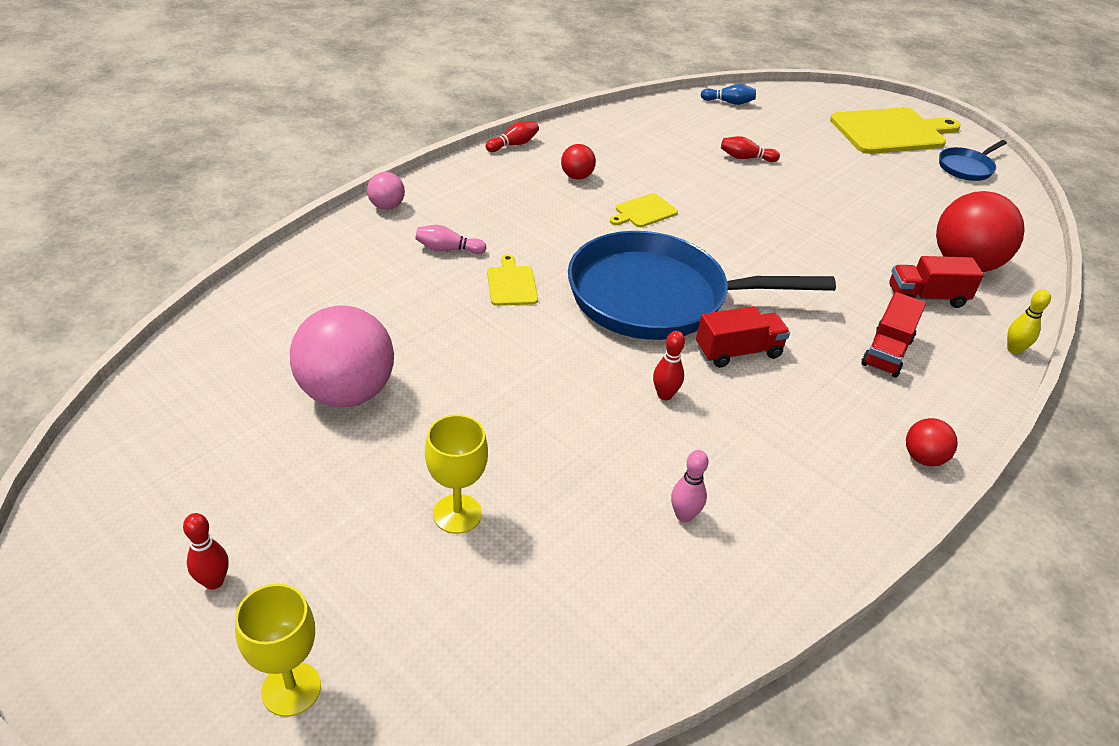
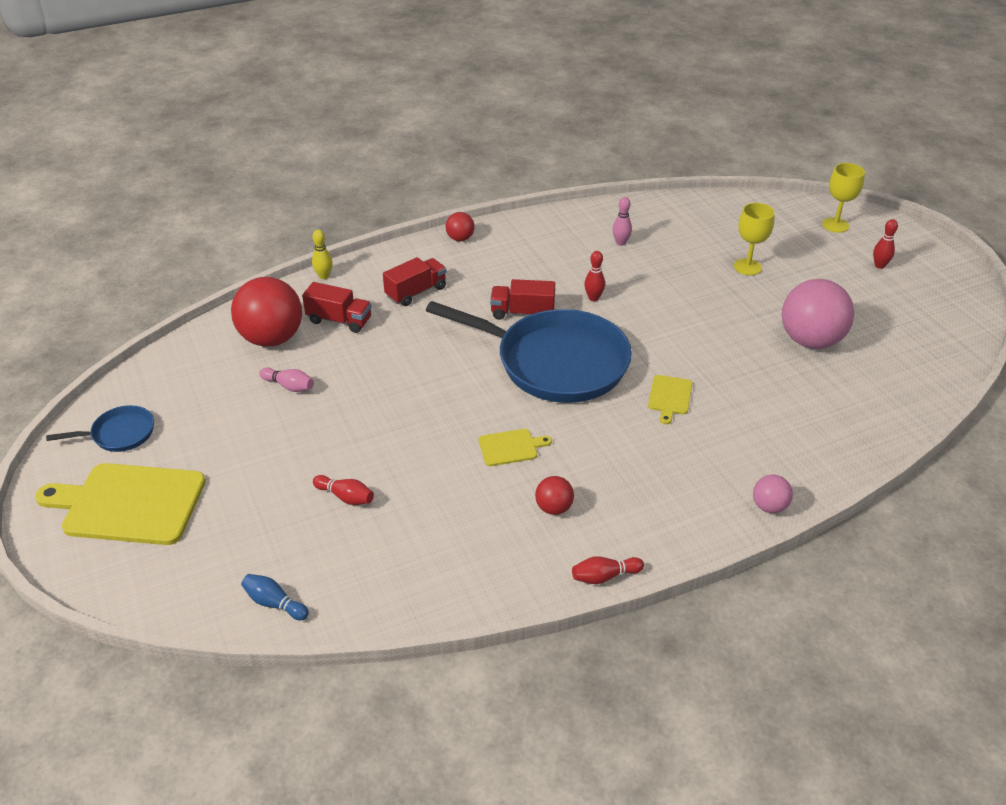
camera: 155 degrees left, 0 degrees up
(448, 249) = (716, 442): pink bowling pin -> pink bowling pin (289, 386)

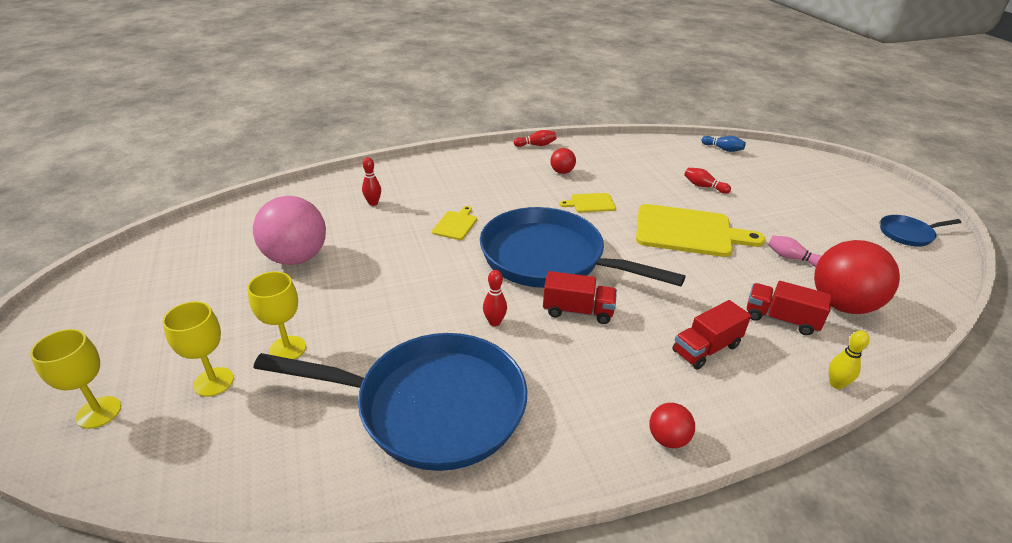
camera: 175 degrees left, 5 degrees down
(128, 504) = (853, 194): yellow cutting board -> yellow cutting board (688, 231)
(621, 243) = (431, 406): pink bowling pin -> blue pan
(769, 506) = (422, 163): pink ball -> none
(780, 244) = (213, 382): none -> yellow goblet
(879, 265) = (125, 336): red bowling pin -> red bowling pin (373, 203)

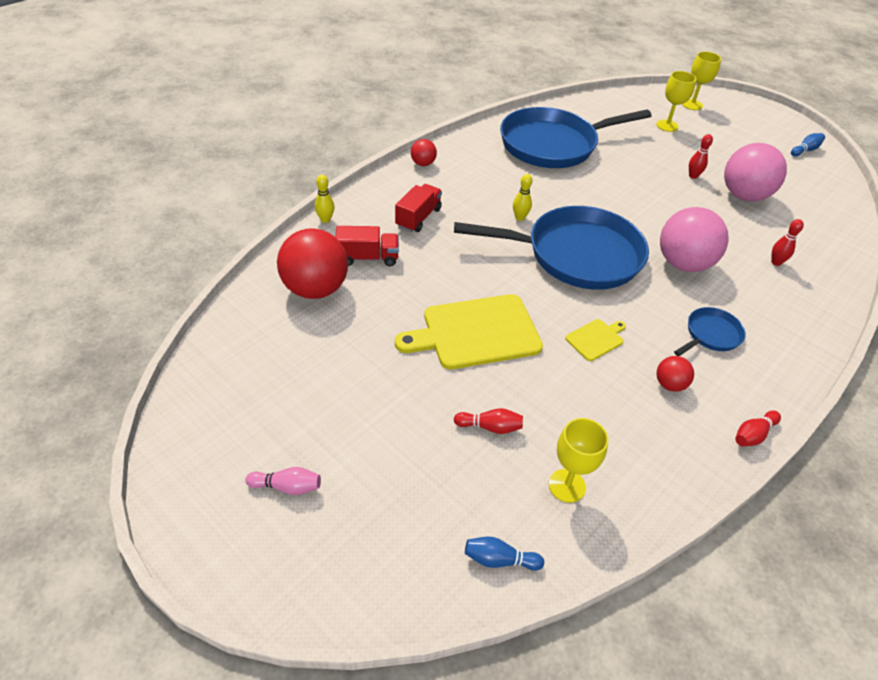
camera: 150 degrees right, 10 degrees up
(120, 282) = (805, 150): none -> blue bowling pin
(287, 349) = (658, 147): yellow goblet -> yellow goblet (567, 486)
(455, 224) = (683, 263): yellow cutting board -> pink ball
(494, 322) = (566, 193): red bowling pin -> red bowling pin (693, 176)
(578, 311) = (519, 217): red truck -> yellow bowling pin
(791, 258) = (363, 331): pink bowling pin -> pink bowling pin (287, 487)
(908, 234) = (221, 426): blue pan -> blue pan (710, 335)

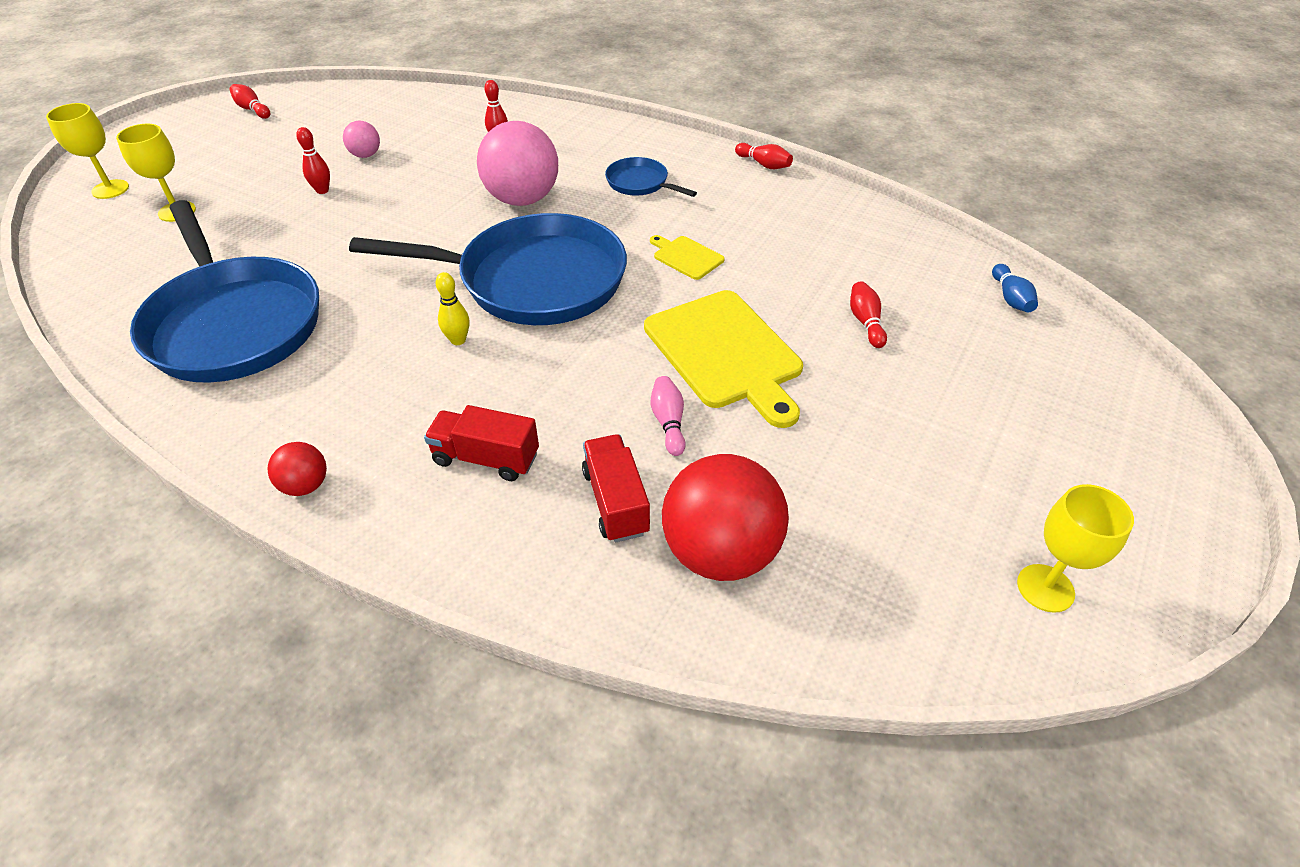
camera: 100 degrees left, 0 degrees up
(287, 487) = (1067, 474): pink bowling pin -> pink bowling pin (668, 423)
(325, 219) = (524, 596): yellow bowling pin -> none
(567, 486) = (900, 265): yellow goblet -> yellow goblet (1045, 588)
(576, 255) = (533, 280): blue pan -> blue pan turned 105 degrees clockwise
(669, 384) = (728, 208): red ball -> none
(744, 195) = (366, 155): pink ball -> pink ball, size x0.47
(805, 150) = (252, 109): blue bowling pin -> red bowling pin

